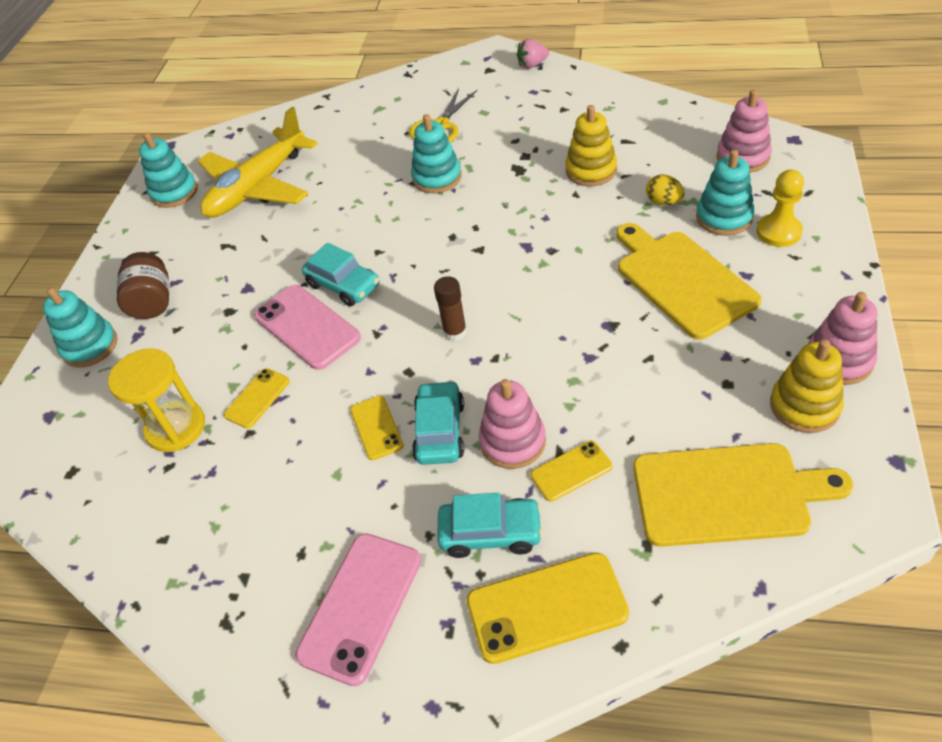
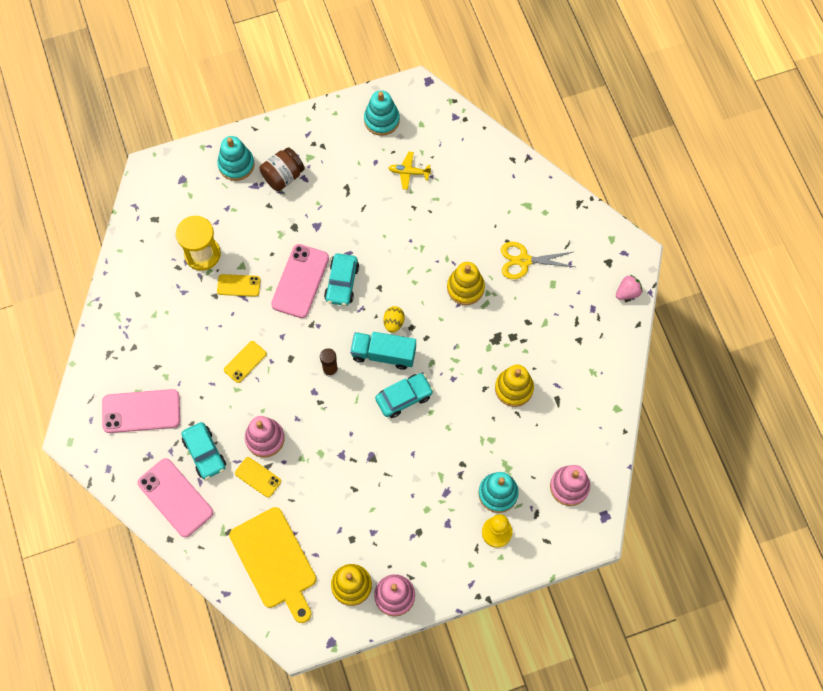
camera: 55 degrees right, 20 degrees up
(257, 187) = (408, 172): yellow plane -> yellow plane, size x0.41
(437, 178) = (465, 288): turquoise stacking toy -> yellow stacking toy
(440, 431) = (256, 397): turquoise car -> turquoise car (404, 397)
(470, 272) = (383, 354): none -> turquoise truck
(532, 65) = (627, 292): pink strawberry -> pink strawberry turned 105 degrees clockwise
(546, 607) = (175, 497): yellow phone -> pink phone
(664, 202) = (499, 449): yellow egg -> yellow egg (393, 323)
(681, 280) = (427, 486): yellow cutting board -> none

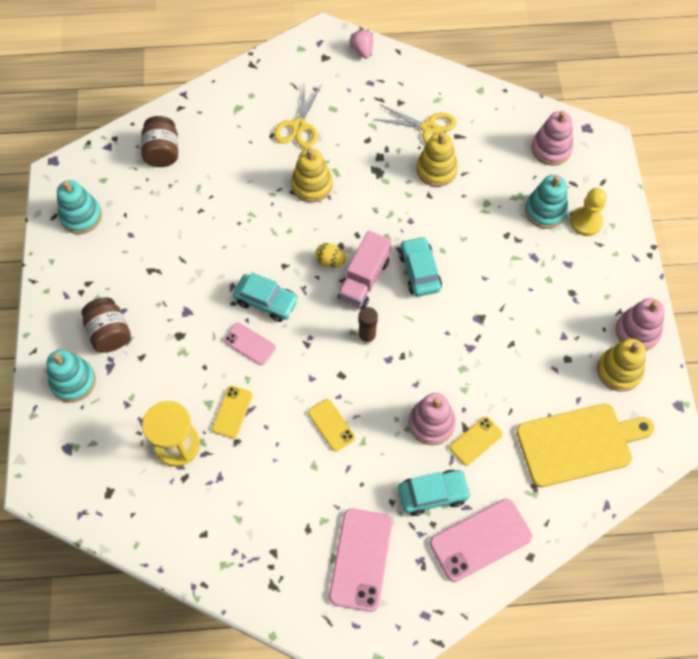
camera: 75 degrees left, 5 degrees down
(300, 281) = (249, 344): pink phone -> pink phone, size x0.57
(383, 354) = (364, 279): turquoise truck -> pink truck
(408, 172) = (157, 205): yellow plane -> none
(462, 160) = (162, 152): none -> brown jar
(557, 371) = (428, 128): none -> yellow scissors

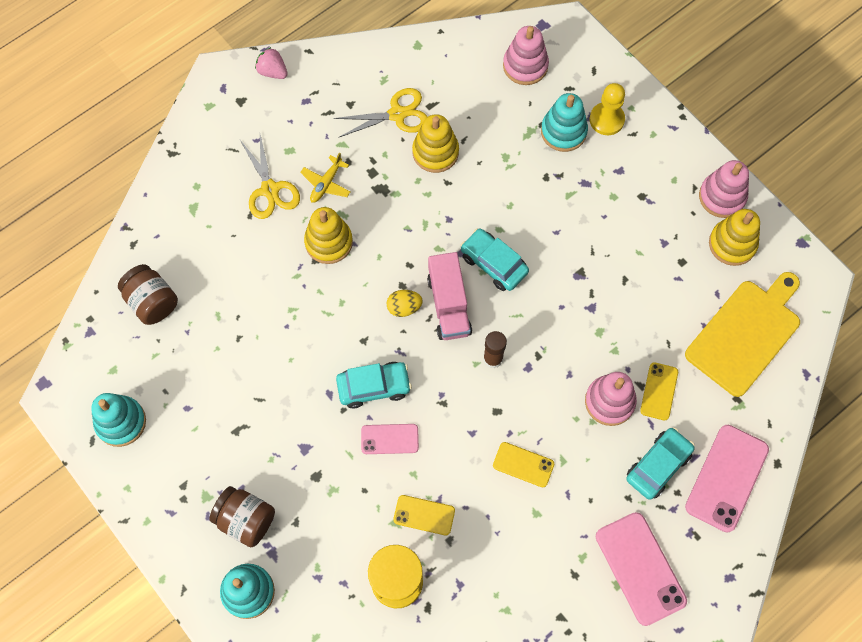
camera: 35 degrees left, 5 degrees up
(232, 412) = (424, 515): yellow phone -> yellow phone turned 60 degrees counterclockwise
(341, 145) = (326, 183): none -> yellow plane

